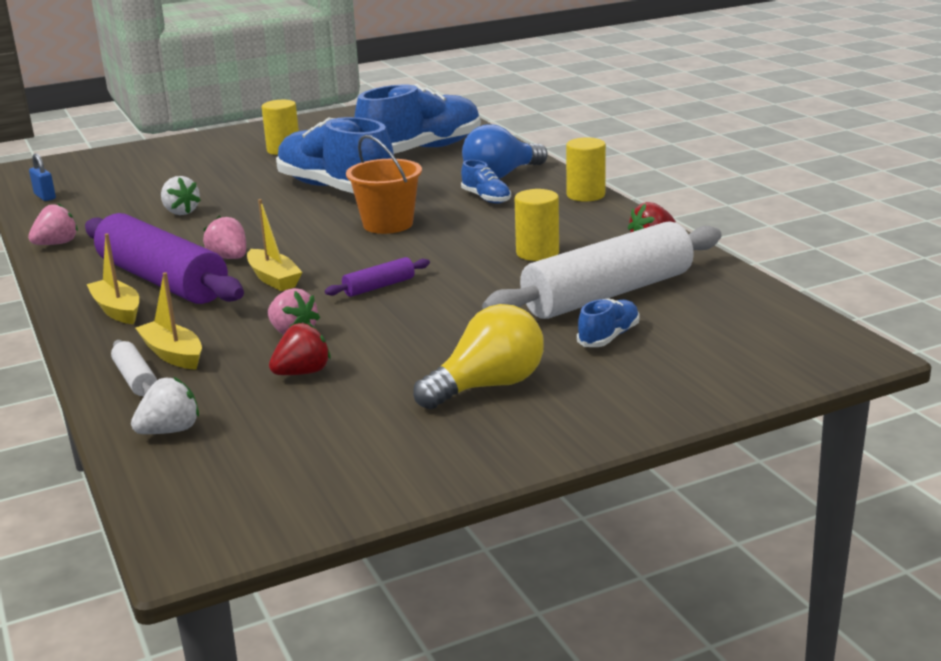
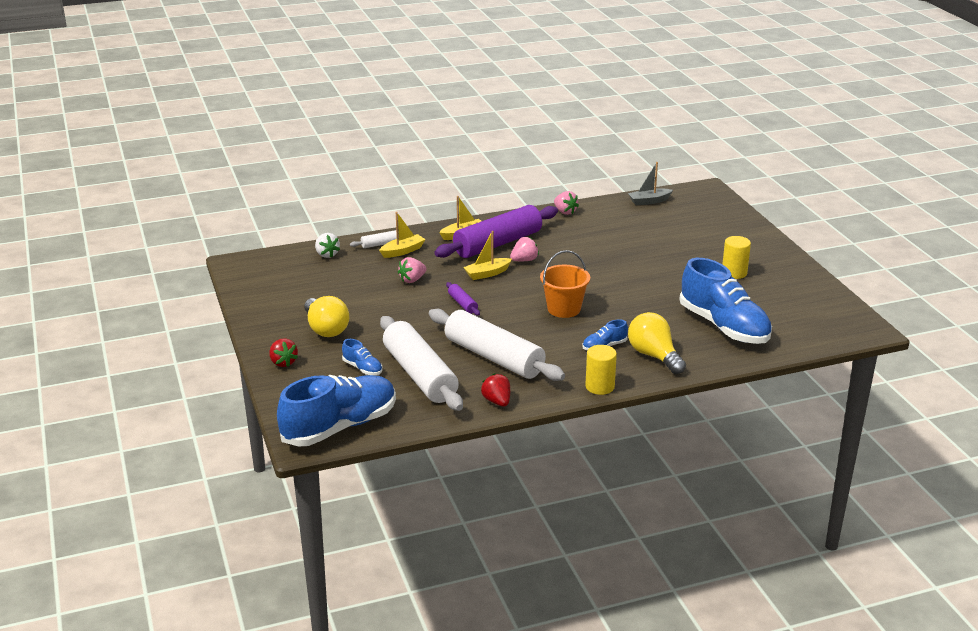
camera: 95 degrees right, 5 degrees up
(45, 196) = (649, 201): blue padlock -> grey boat
(181, 212) = (608, 243): white strawberry -> none
(302, 373) = (366, 283): red strawberry -> red strawberry (283, 362)
(336, 189) = (640, 292): blue shoe -> blue shoe (340, 427)
(501, 175) = (654, 356): blue light bulb -> yellow light bulb
(537, 253) = (494, 357): yellow cylinder -> white rolling pin

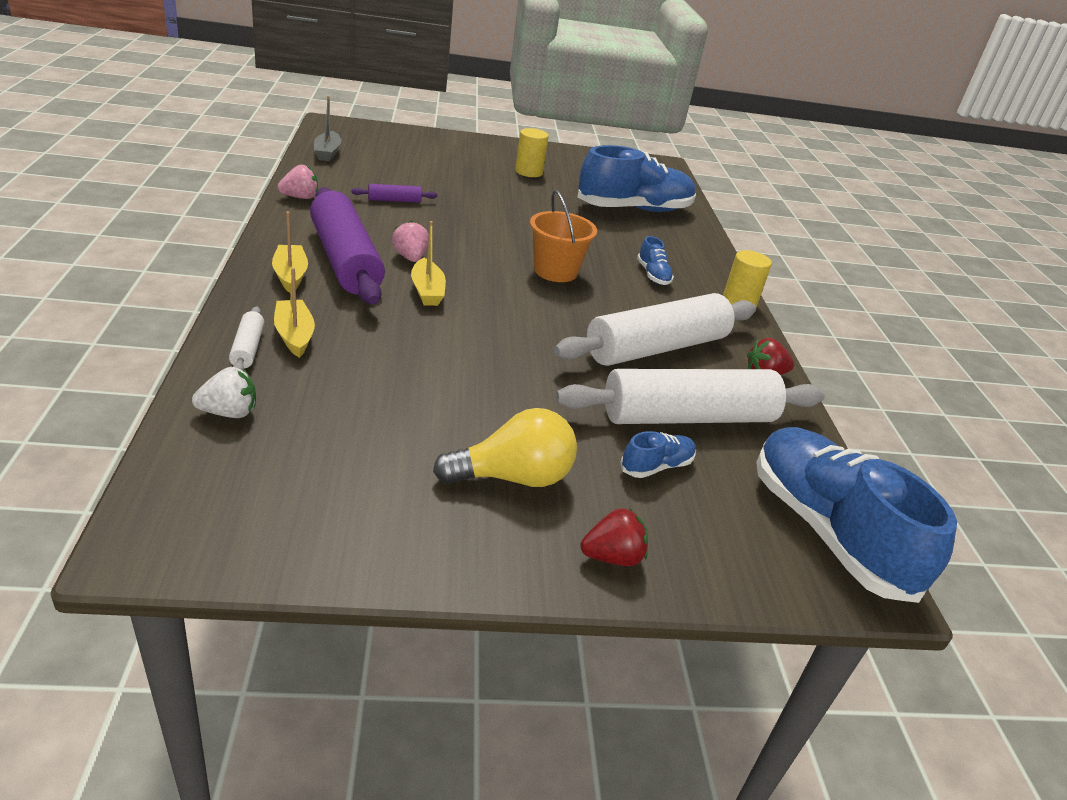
camera: 80 degrees left, 5 degrees up
(412, 280) = (399, 352): pink strawberry -> none
(462, 304) = (502, 331): purple rolling pin -> purple rolling pin (394, 200)
(654, 356) = (681, 257): yellow light bulb -> none

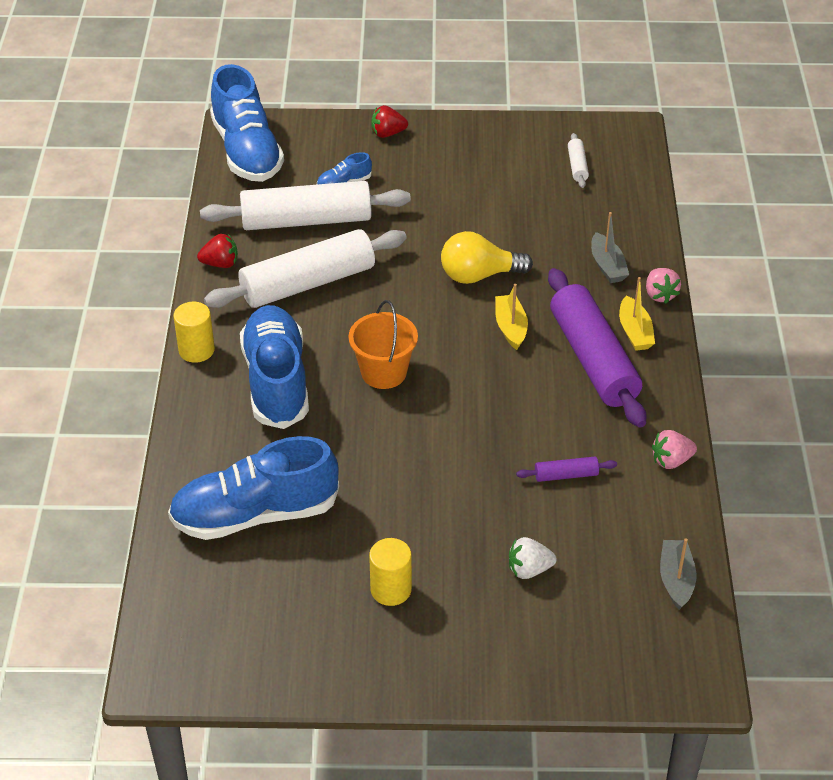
camera: 170 degrees left, 10 degrees up
(229, 412) = (625, 201): white strawberry -> white strawberry (529, 570)
(248, 348) = (636, 251): white rolling pin -> white rolling pin (577, 166)
(294, 335) = (607, 266): yellow boat -> grey boat
(410, 257) = (532, 372): pink strawberry -> pink strawberry (660, 295)
(513, 477) = (441, 172): yellow light bulb -> yellow light bulb (479, 275)
(653, 275) = (276, 381): blue shoe -> blue shoe, size x2.35

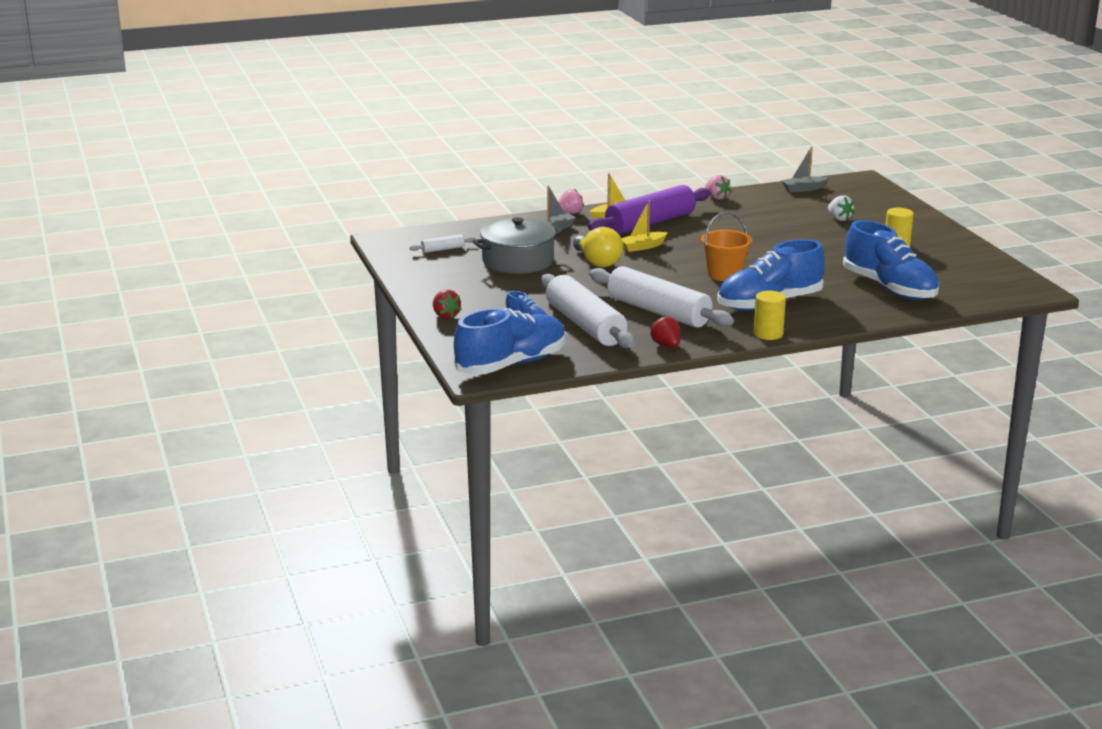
camera: 110 degrees left, 20 degrees down
(514, 214) = (518, 261): none -> grey pot
(566, 475) = (757, 218): purple rolling pin -> none

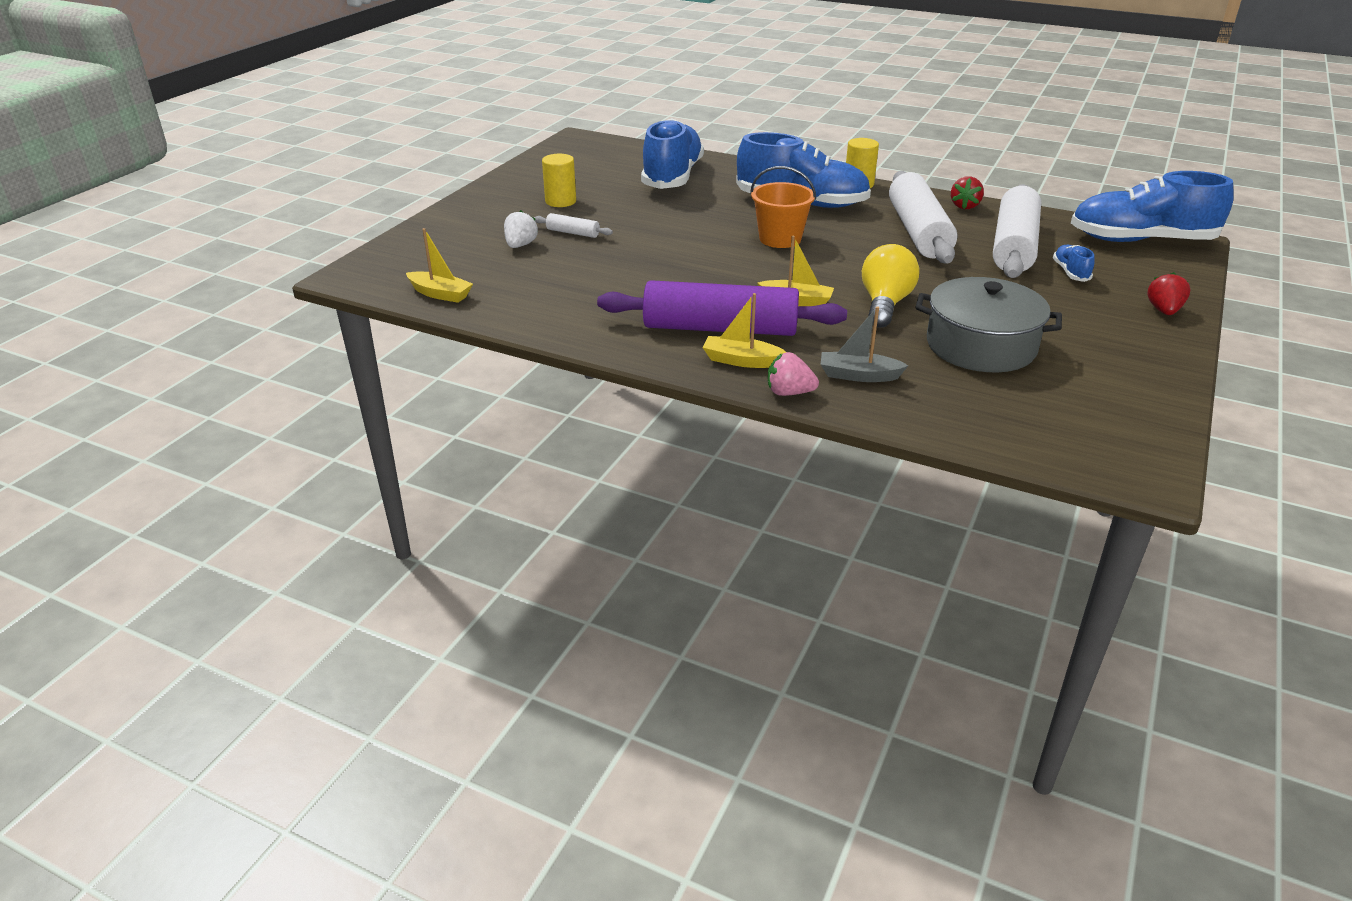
camera: 135 degrees left, 10 degrees up
(442, 249) = (1066, 410): white rolling pin -> white rolling pin (573, 233)
(716, 197) = (558, 329): pink strawberry -> none
(803, 189) = (440, 294): grey boat -> yellow boat

